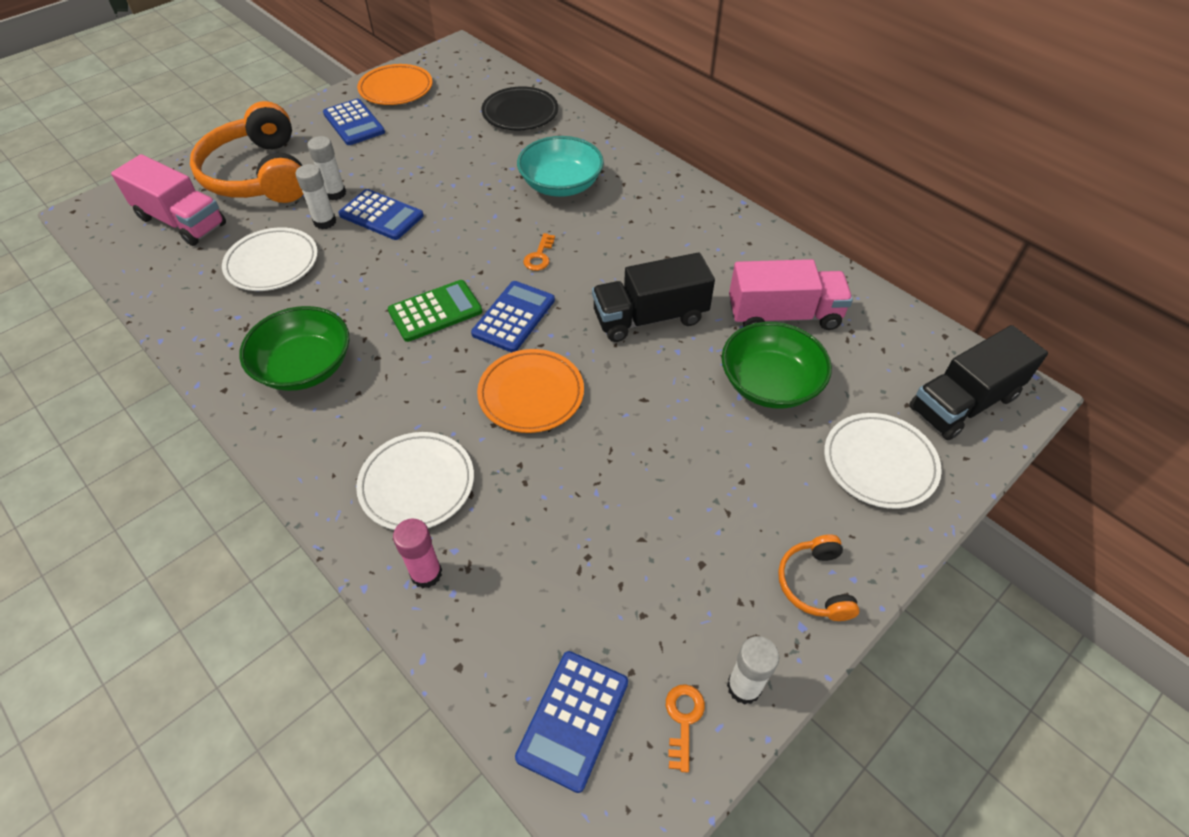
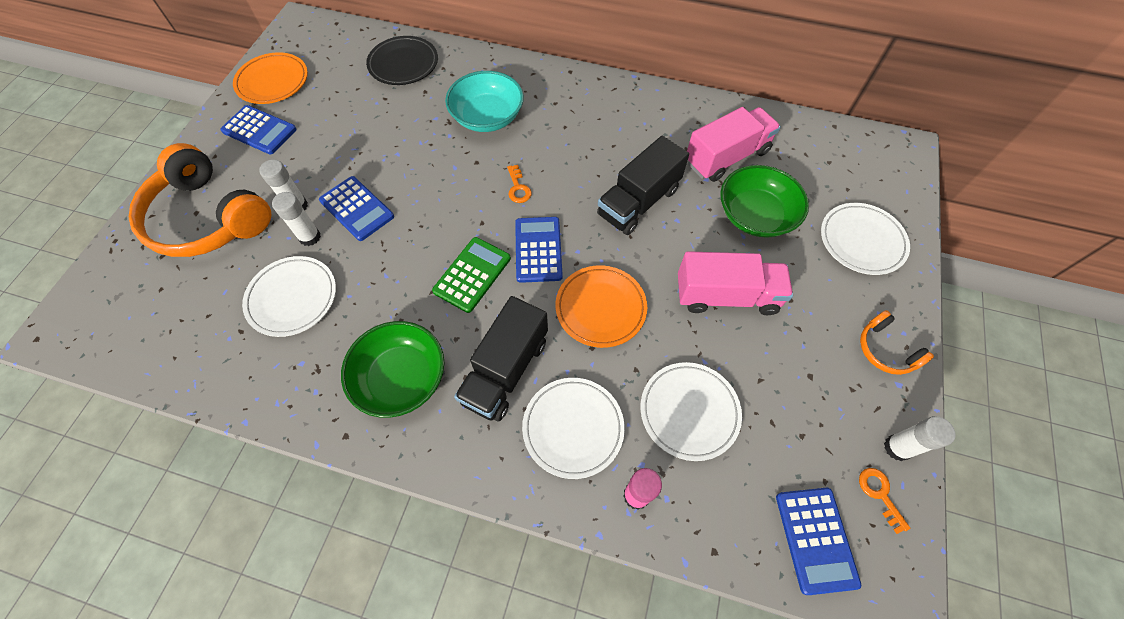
camera: 30 degrees left, 10 degrees up
(182, 221) = (167, 297): pink truck -> pink truck (726, 296)
(381, 215) = (357, 209): blue calculator -> blue calculator turned 45 degrees clockwise
(541, 529) = (689, 412): none -> white plate
(963, 403) = (878, 171): black truck -> black truck (505, 370)

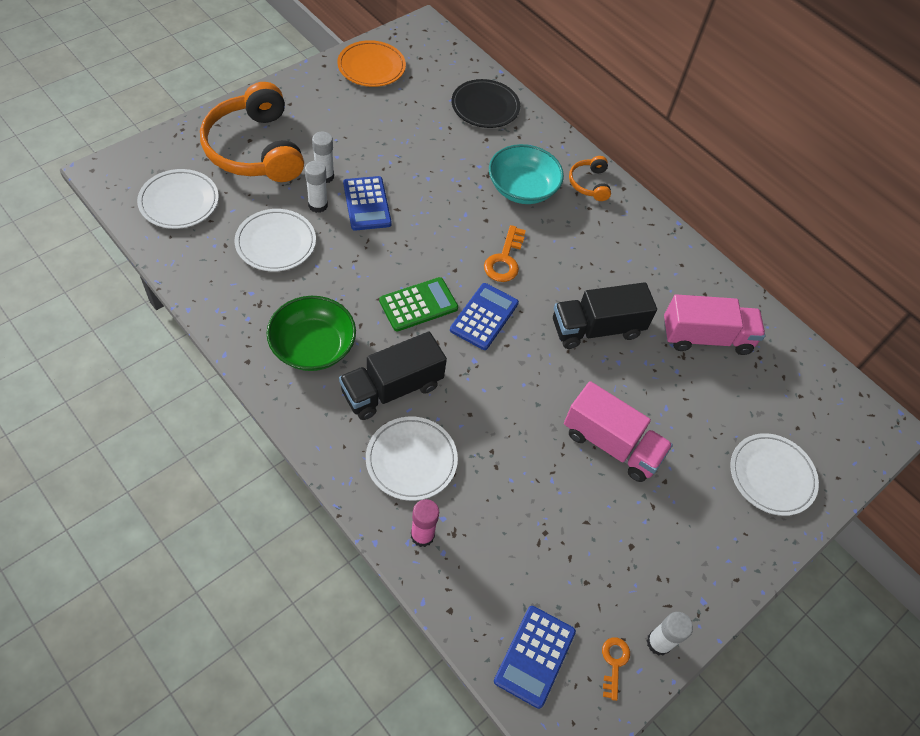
camera: 25 degrees right, 5 degrees down
(259, 130) = (335, 101): blue calculator -> none
(518, 188) = (504, 259): orange key -> orange key, size x1.57
(600, 308) = (500, 390): orange plate -> none
(689, 412) = (509, 507): white plate -> white plate (179, 202)
(755, 215) = (691, 398): green bowl -> none
(885, 350) = (715, 569): orange headphones -> orange headphones (589, 184)

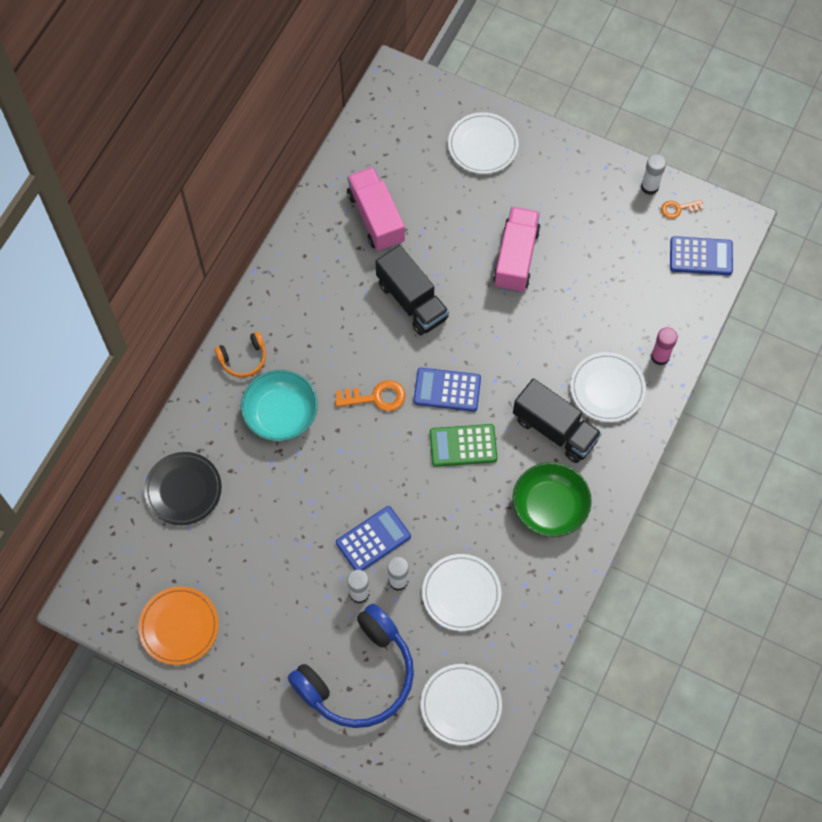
camera: 105 degrees left, 10 degrees up
(255, 149) = (358, 676): orange headphones -> blue headphones
(418, 305) = (463, 445): green calculator -> green calculator turned 45 degrees counterclockwise

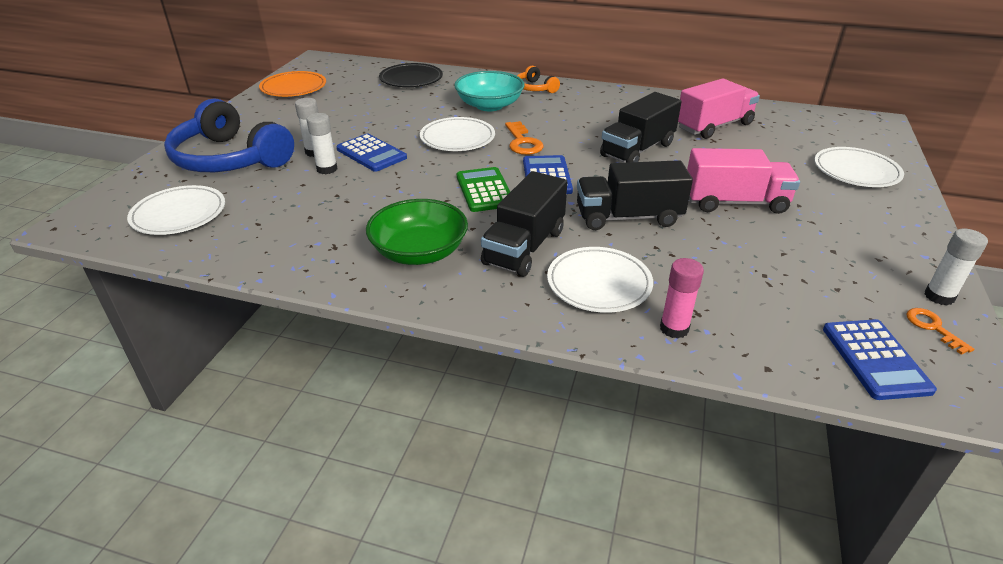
camera: 80 degrees right, 30 degrees down
(461, 593) = (310, 204): white plate -> white plate (457, 138)
(525, 344) = (628, 217): none -> black truck

